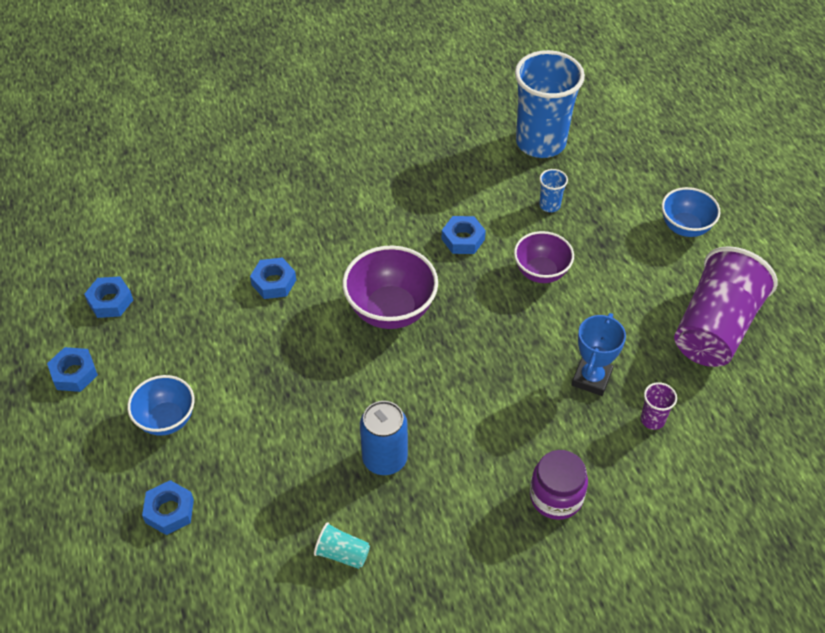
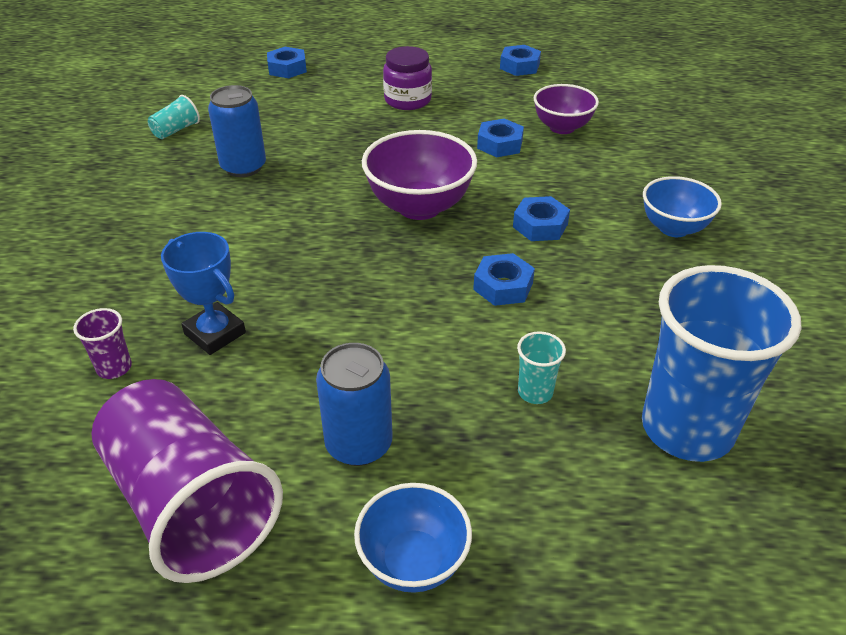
camera: 110 degrees right, 10 degrees down
(74, 373) = (449, 46): blue nut -> blue nut (540, 225)
(166, 420) = (373, 76): blue bowl -> blue bowl (673, 228)
(541, 272) = (409, 341): purple bowl -> purple bowl (562, 127)
(549, 205) = (535, 392): blue cup -> turquoise cup
(556, 497) = (102, 258): purple jar -> purple jar (407, 100)
(632, 270) = (359, 444): none -> blue can

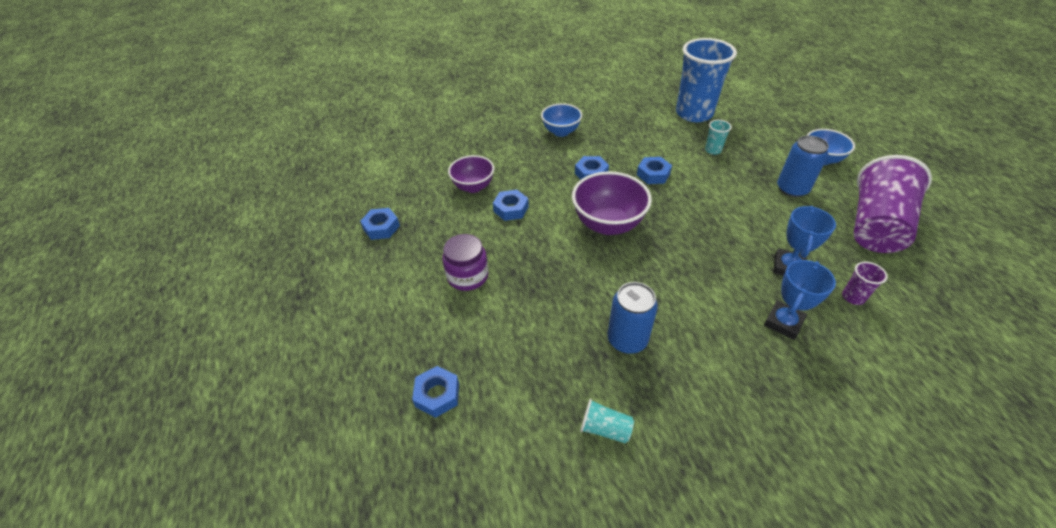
camera: 110 degrees left, 5 degrees up
(151, 281) = (783, 322): none -> blue trophy

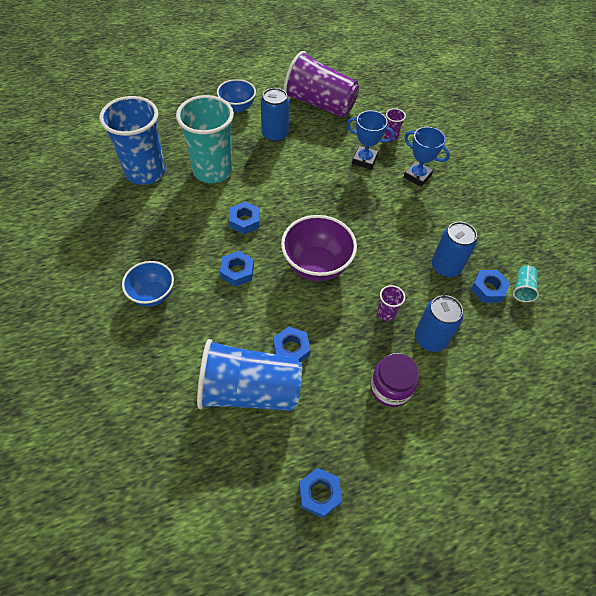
camera: 95 degrees left, 10 degrees up
(437, 394) = (522, 404): blue nut -> blue nut (488, 289)
(473, 187) = (249, 390): purple bowl -> blue cup
(523, 313) = (430, 338): none -> blue can
(553, 277) = (386, 313): none -> purple cup
(713, 150) = (212, 171): turquoise cup -> turquoise cup, size x2.48

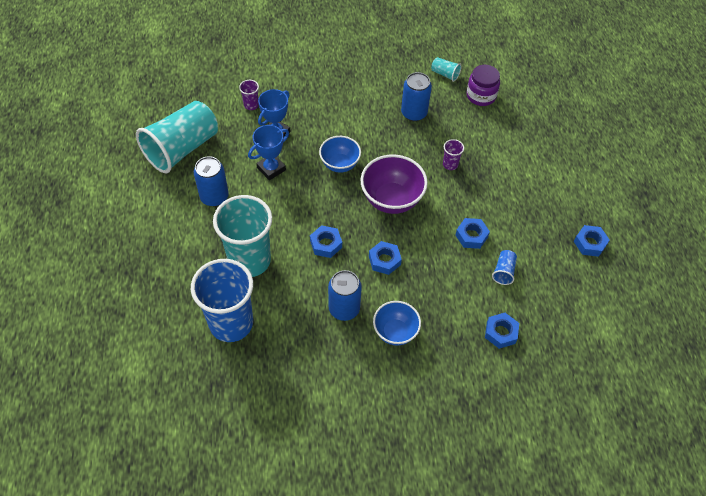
camera: 75 degrees left, 0 degrees up
(237, 107) = (158, 222): blue bowl -> blue bowl (340, 164)
(249, 390) = (503, 271): blue cup -> blue cup, size x0.40
(319, 104) = (182, 149): purple cup -> turquoise cup
(390, 388) = (515, 180): purple jar -> purple jar (481, 96)
(417, 176) = (309, 101): blue trophy -> blue trophy (271, 169)
(430, 338) = (478, 143): blue can -> blue can (344, 309)
(488, 289) = (441, 94): blue nut -> blue nut (501, 333)

